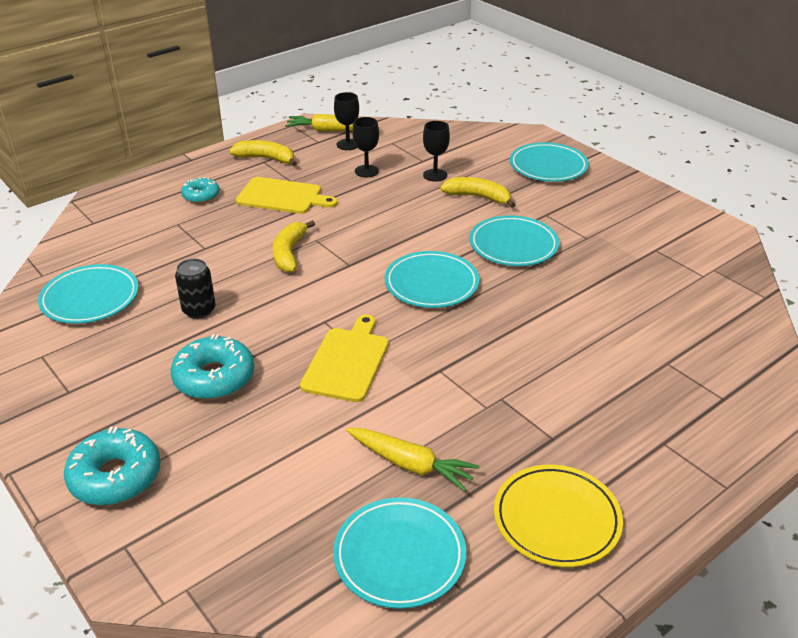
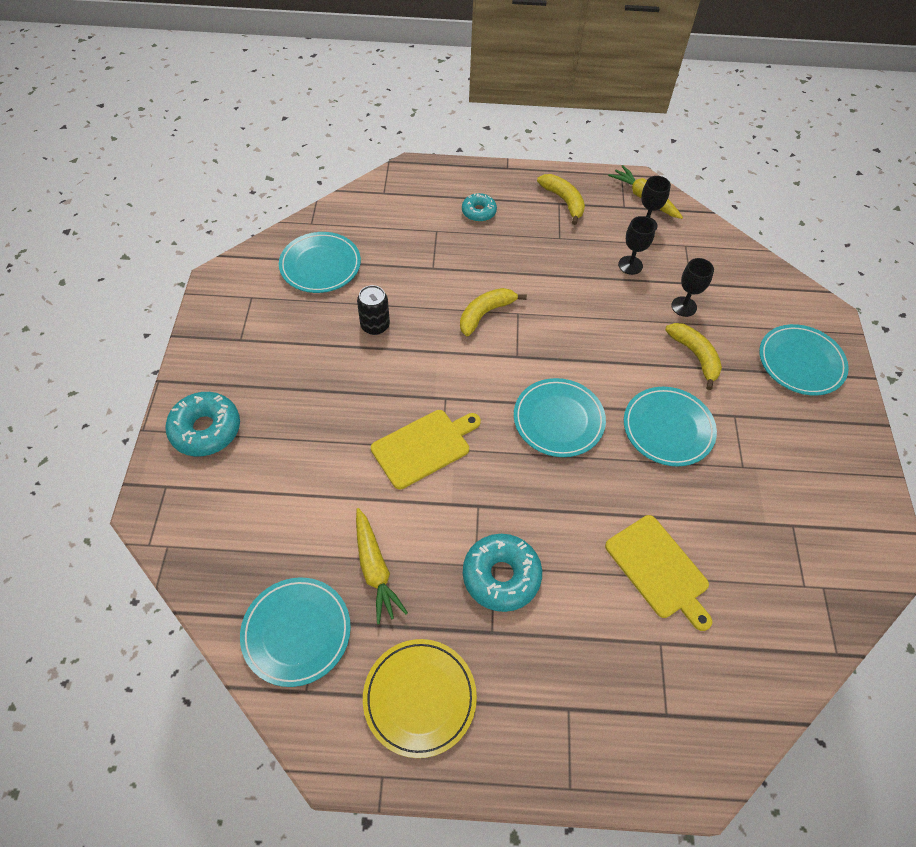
camera: 40 degrees right, 20 degrees up
(214, 378) = (329, 394): turquoise donut -> turquoise donut (501, 576)
(282, 196) = (536, 251): yellow cutting board -> yellow cutting board (659, 569)

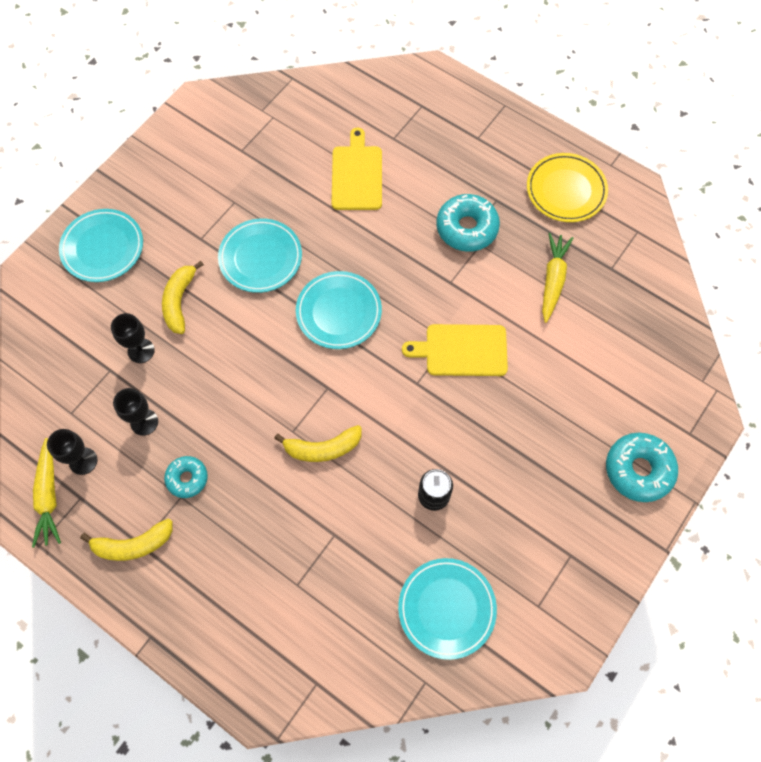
camera: 145 degrees left, 10 degrees up
(296, 632) = (628, 269): turquoise plate -> none
(479, 212) = (233, 585): turquoise donut -> turquoise donut (187, 478)
(563, 201) = (133, 544): yellow banana -> yellow banana turned 105 degrees counterclockwise

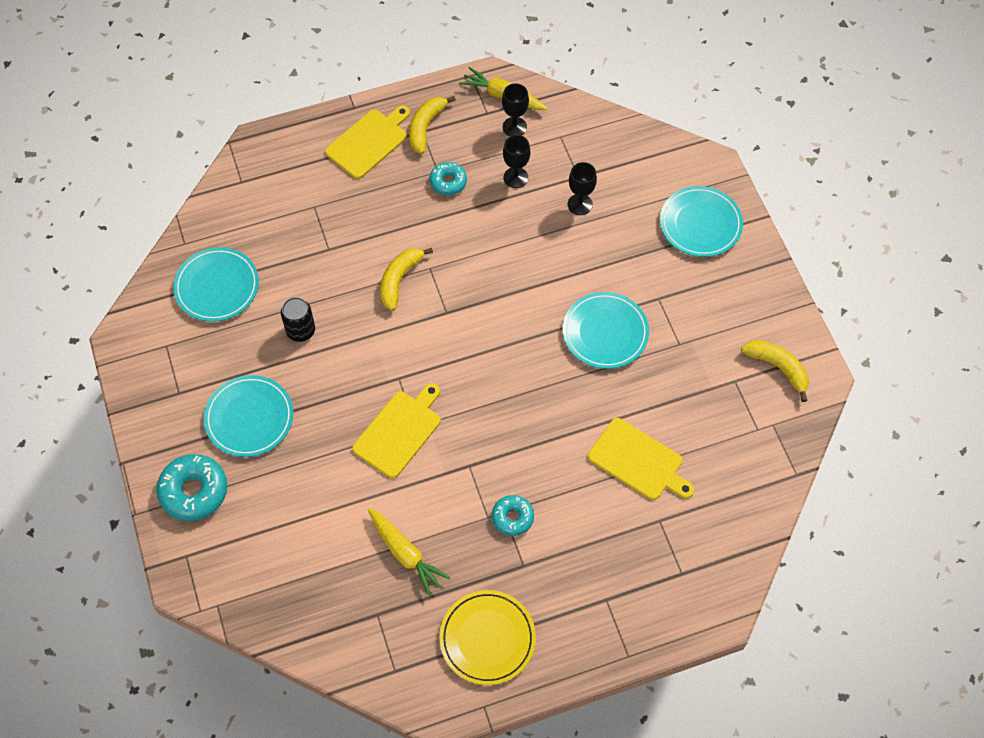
camera: 125 degrees right, 5 degrees down
(179, 301) = (606, 252): yellow banana -> yellow banana (777, 367)
(186, 588) = (369, 142): none -> yellow cutting board
(339, 312) = (507, 360): turquoise plate -> turquoise plate (249, 418)
(467, 228) = (512, 517): turquoise donut -> turquoise donut, size x0.60

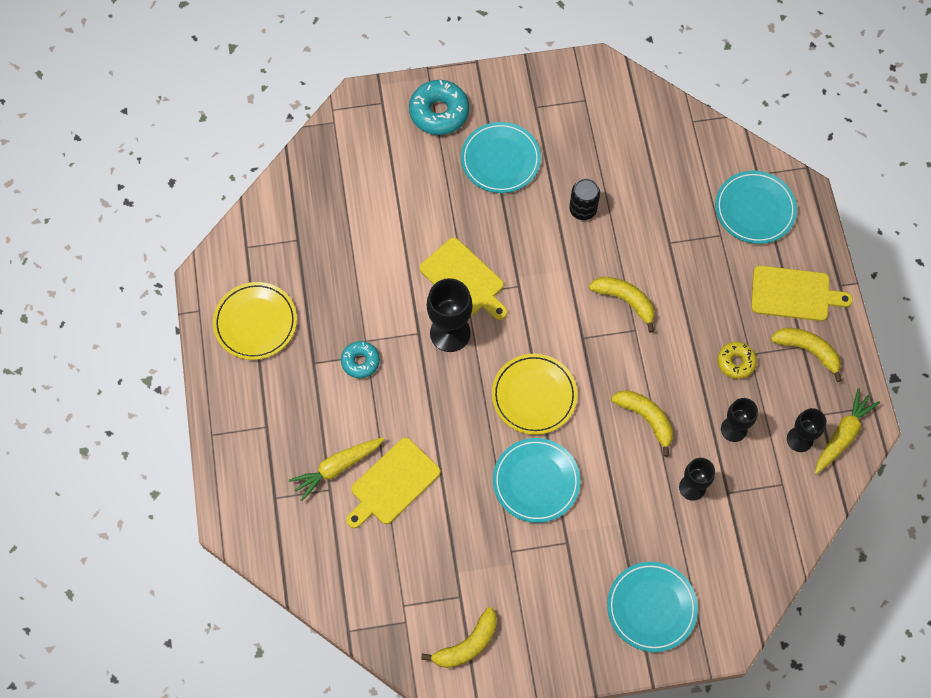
camera: 100 degrees right, 5 degrees up
(217, 287) = (640, 145): turquoise plate -> turquoise plate (754, 209)
(369, 142) = (794, 294): yellow cutting board -> yellow cutting board turned 45 degrees counterclockwise
(405, 553) = (346, 269): yellow carrot -> yellow carrot (337, 467)
(448, 182) = (735, 362): turquoise donut -> yellow donut
(463, 435) = (450, 333): none -> black goblet
(517, 347) = (534, 395): none -> yellow plate
(520, 248) = (646, 418): none -> yellow banana

